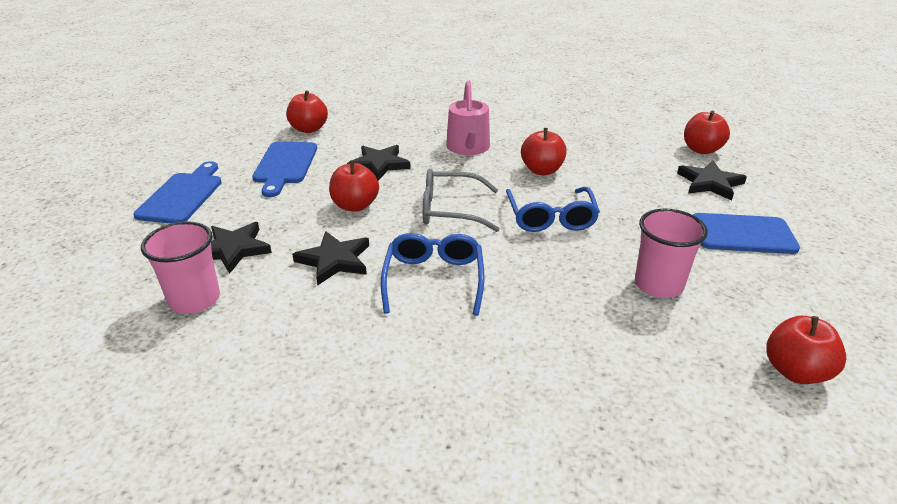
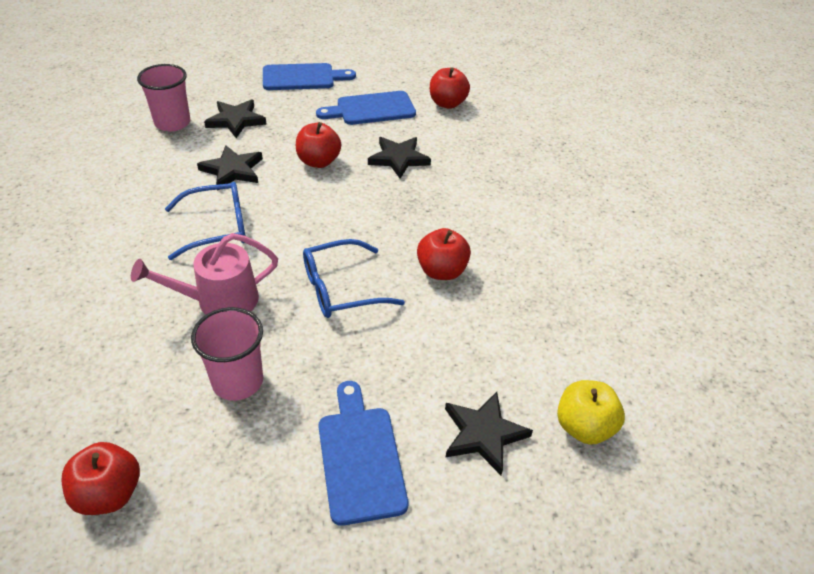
camera: 70 degrees right, 10 degrees up
(450, 210) = (331, 218): grey glasses -> none
(468, 148) = (465, 209): pink watering can -> pink watering can (220, 301)
(701, 150) = (583, 427): red apple -> yellow apple

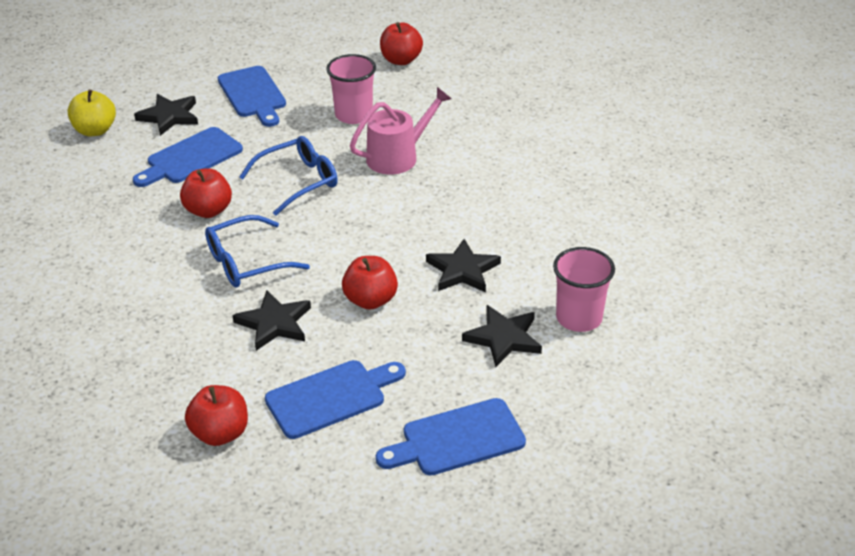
camera: 170 degrees right, 5 degrees down
(217, 227) = (438, 210): blue glasses -> blue glasses (247, 262)
(457, 349) = (191, 158): none -> blue cutting board

